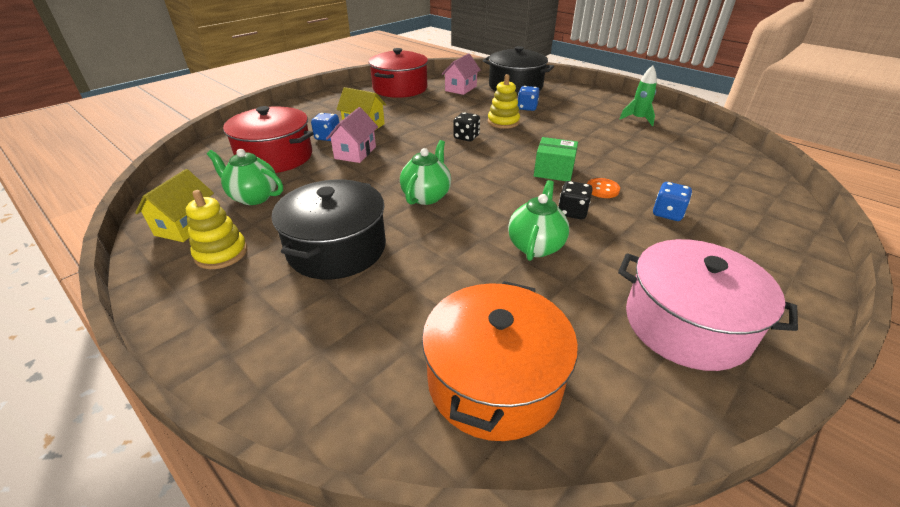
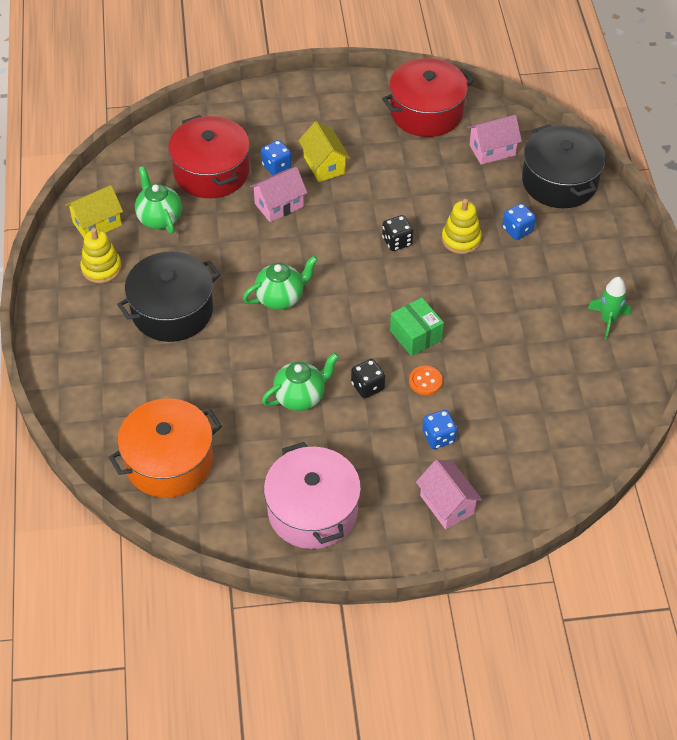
camera: 40 degrees right, 15 degrees up
(752, 249) = (447, 504): none -> pink house

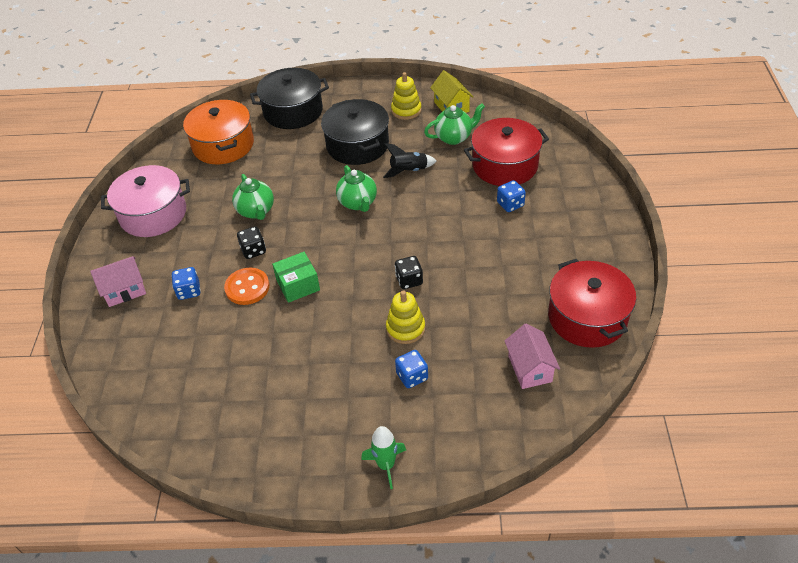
camera: 100 degrees right, 5 degrees down
(222, 256) = (409, 171): none -> black rocket
(279, 205) = (462, 205): pink house -> none
(324, 165) = (511, 235): yellow house -> none
(425, 381) = (247, 287): orange button -> orange button, size x1.52
(559, 181) = (479, 425): black pot -> black pot (293, 111)
(608, 320) = (278, 439): green rocket -> green rocket (386, 465)

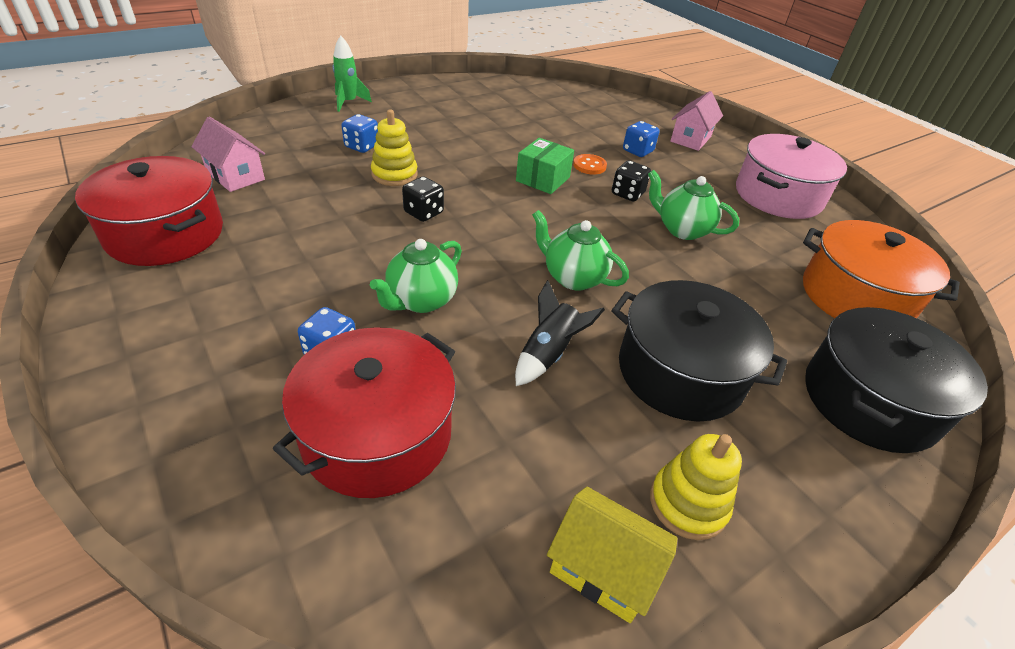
camera: 140 degrees right, 5 degrees down
(247, 287) = (589, 166): orange button -> orange button, size x0.66
(454, 137) = (526, 466): green teapot -> green teapot (421, 300)

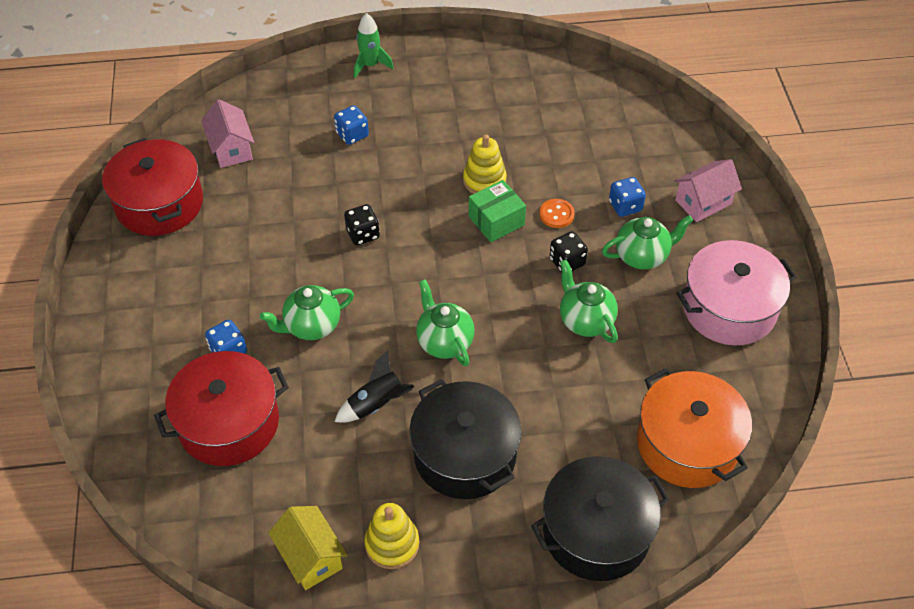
camera: 30 degrees right, 10 degrees up
(394, 174) = (362, 180): yellow stacking toy -> yellow stacking toy (484, 180)
(682, 178) = (642, 256): none -> green teapot

